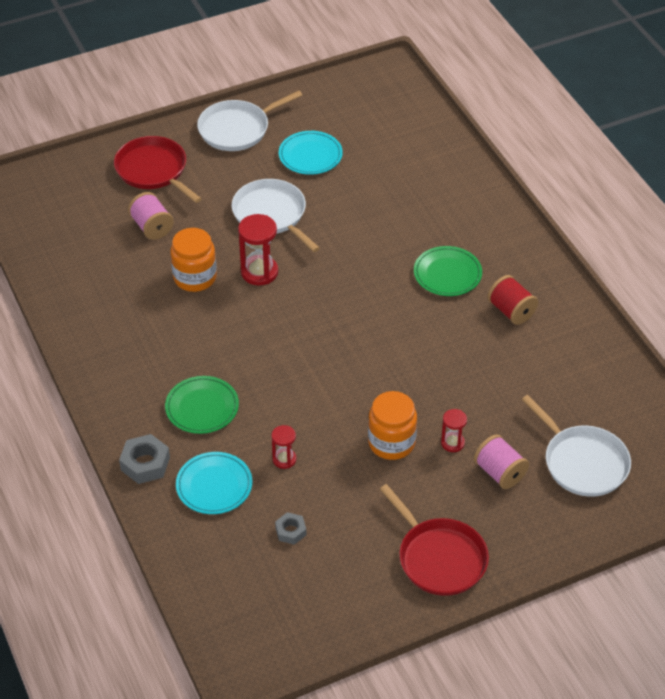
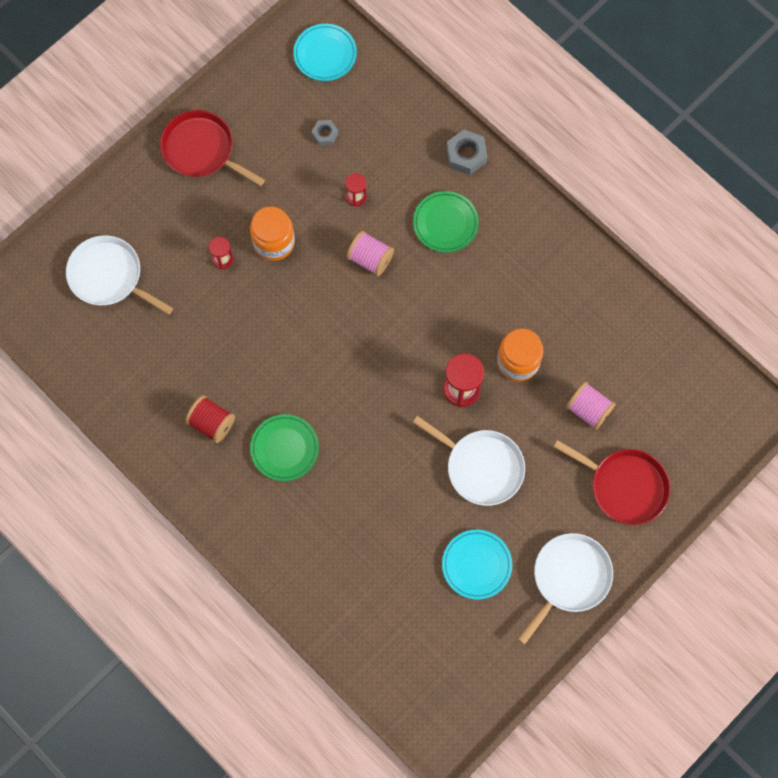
camera: 160 degrees right, 25 degrees up
(214, 486) = (402, 154): turquoise plate -> turquoise plate (325, 54)
(499, 472) = (175, 243): pink spool -> pink spool (370, 259)

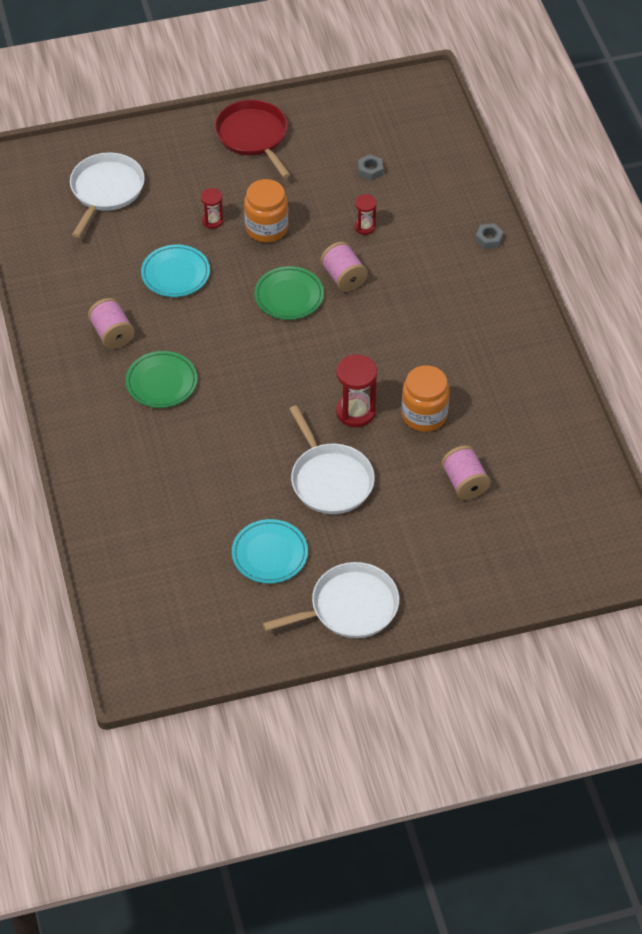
camera: 30 degrees right, 20 degrees down
(109, 276) = (106, 190): white pan -> white pan turned 45 degrees clockwise
(212, 423) = (112, 334): red spool -> pink spool
(325, 54) = (413, 114): turquoise plate -> turquoise plate (175, 274)
(445, 223) = (432, 281): green plate -> green plate (289, 296)
(466, 155) = (489, 239): grey nut -> grey nut, size x0.62
(624, 486) = (456, 559): red pan -> none

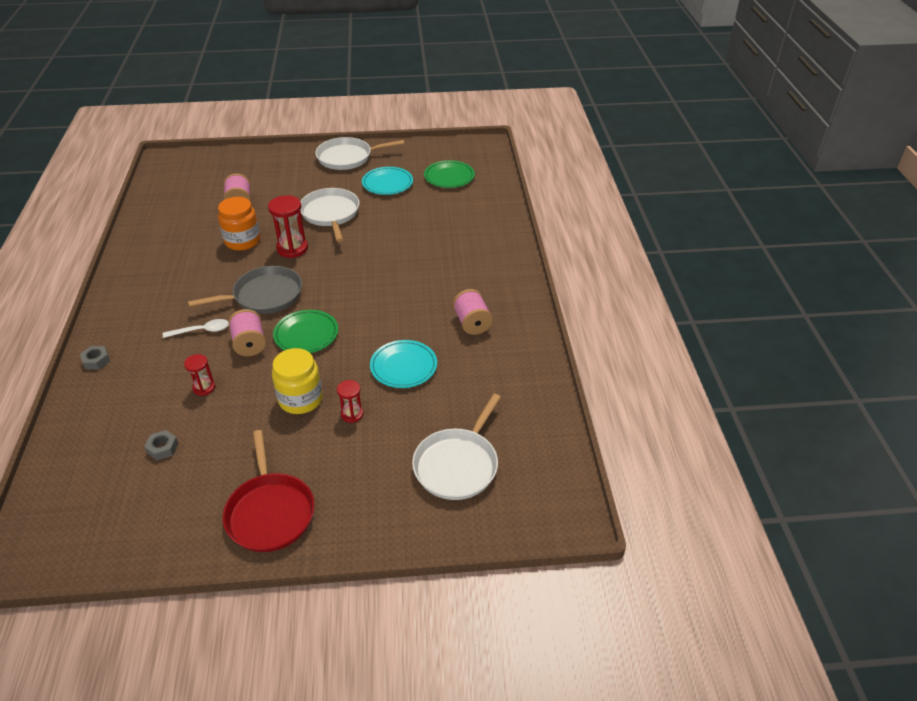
camera: 170 degrees left, 10 degrees down
(161, 382) = (437, 283): green plate -> green plate (449, 177)
(266, 228) = (300, 399): orange jar -> yellow jar
(357, 338) = (264, 296): none -> grey pan
(402, 285) = (202, 331): none -> white spoon

